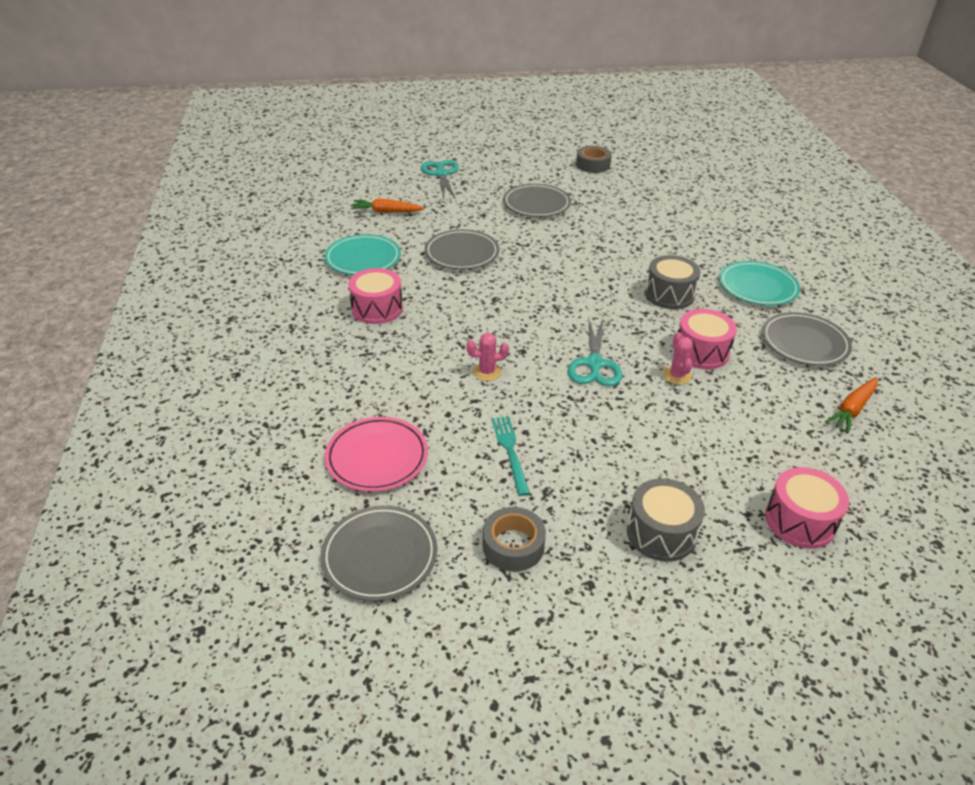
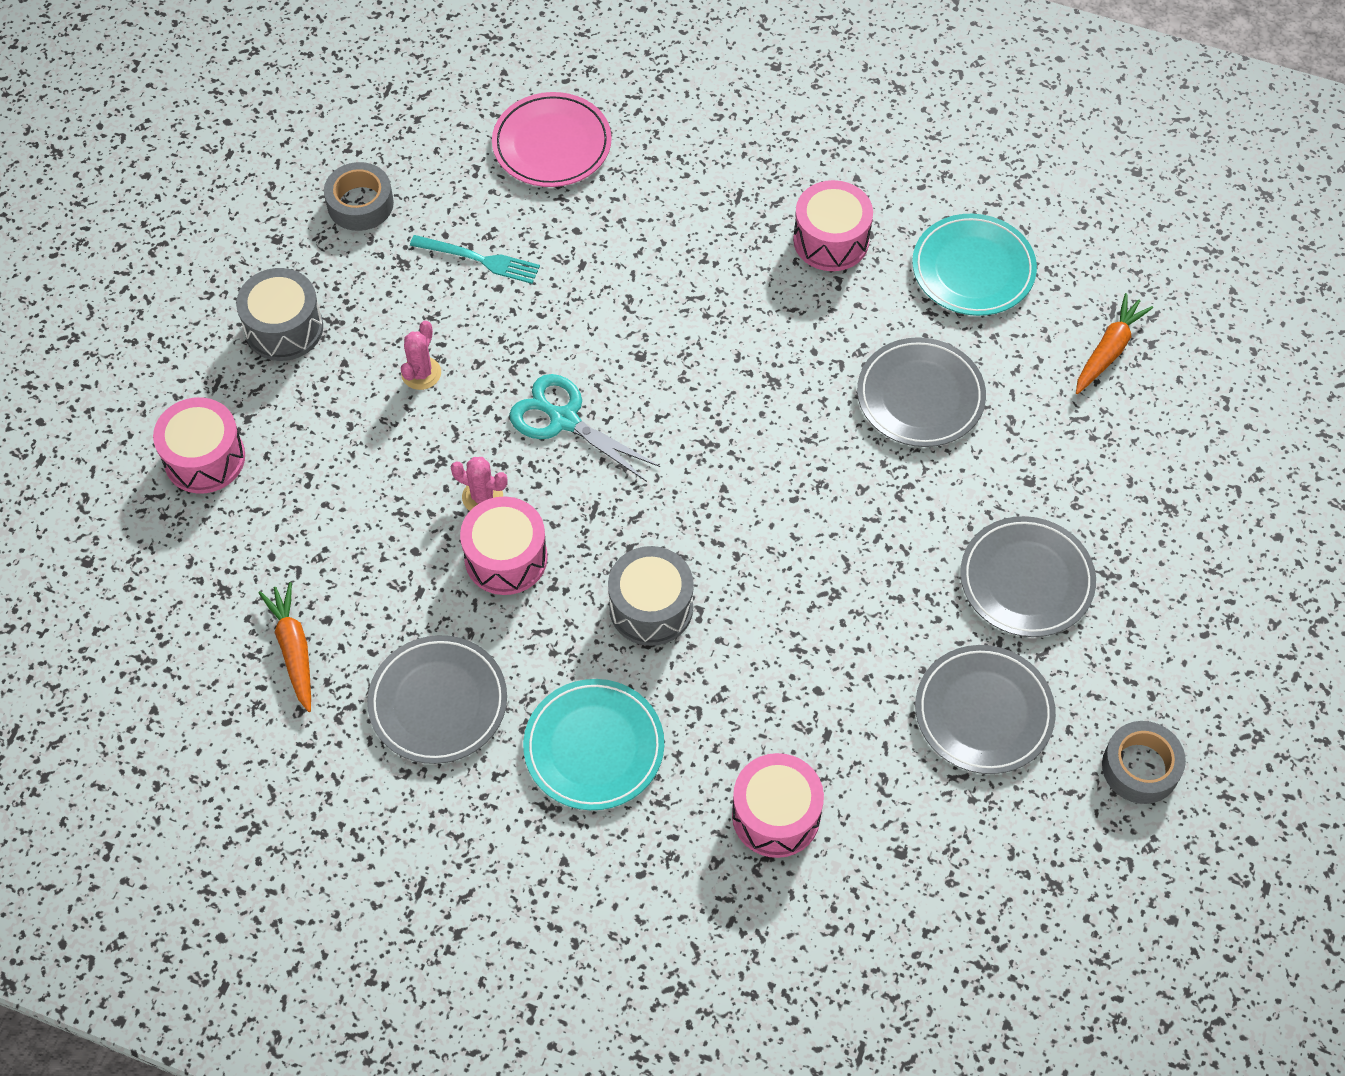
camera: 120 degrees right, 20 degrees up
(380, 556) = (424, 103): grey plate -> grey plate (983, 712)
(441, 174) = (1217, 486): turquoise scissors -> none
(487, 372) = (624, 300): pink cactus -> pink cactus (421, 373)
(720, 232) = (776, 815): none -> pink drum

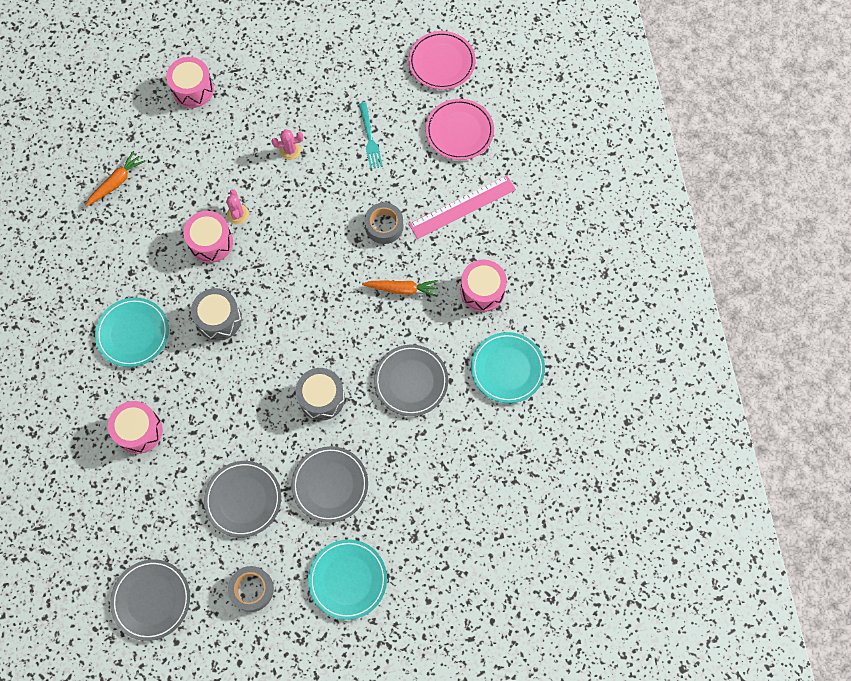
camera: 60 degrees right, 10 degrees up
(284, 328) = (280, 79): grey drum -> grey drum (321, 398)
(360, 204) = (370, 69): grey tape -> grey tape (384, 226)
(419, 111) = (441, 62): none -> pink plate
(438, 702) = (121, 256): grey plate -> grey plate (151, 600)
(564, 420) = (300, 226): turquoise scissors -> none
(678, 200) = (462, 207): none -> pink ruler
(1108, 350) = (496, 461): orange carrot -> orange carrot (402, 289)
(1192, 626) = (348, 579): none -> turquoise plate

